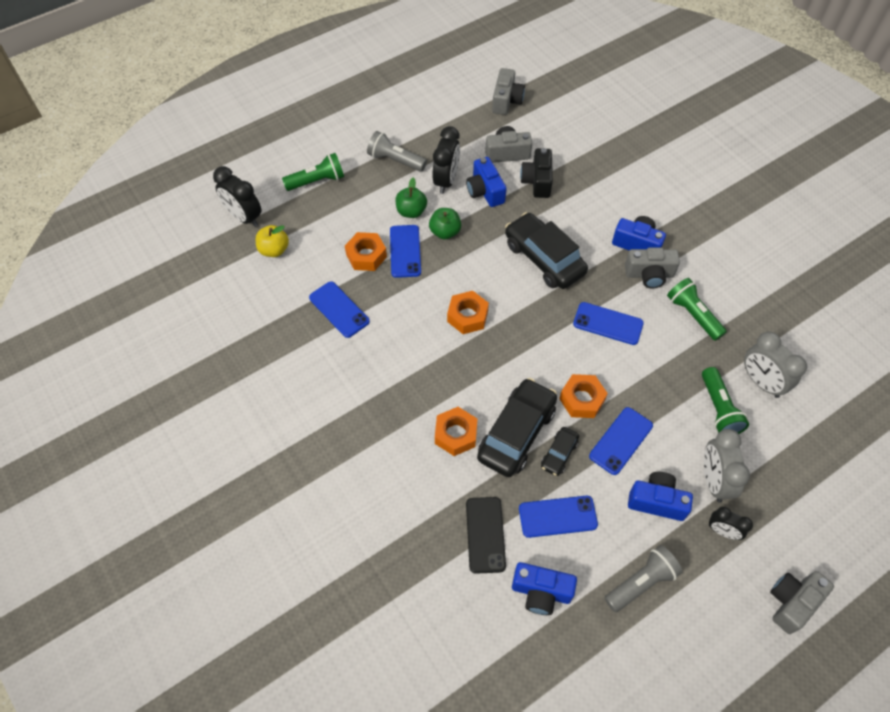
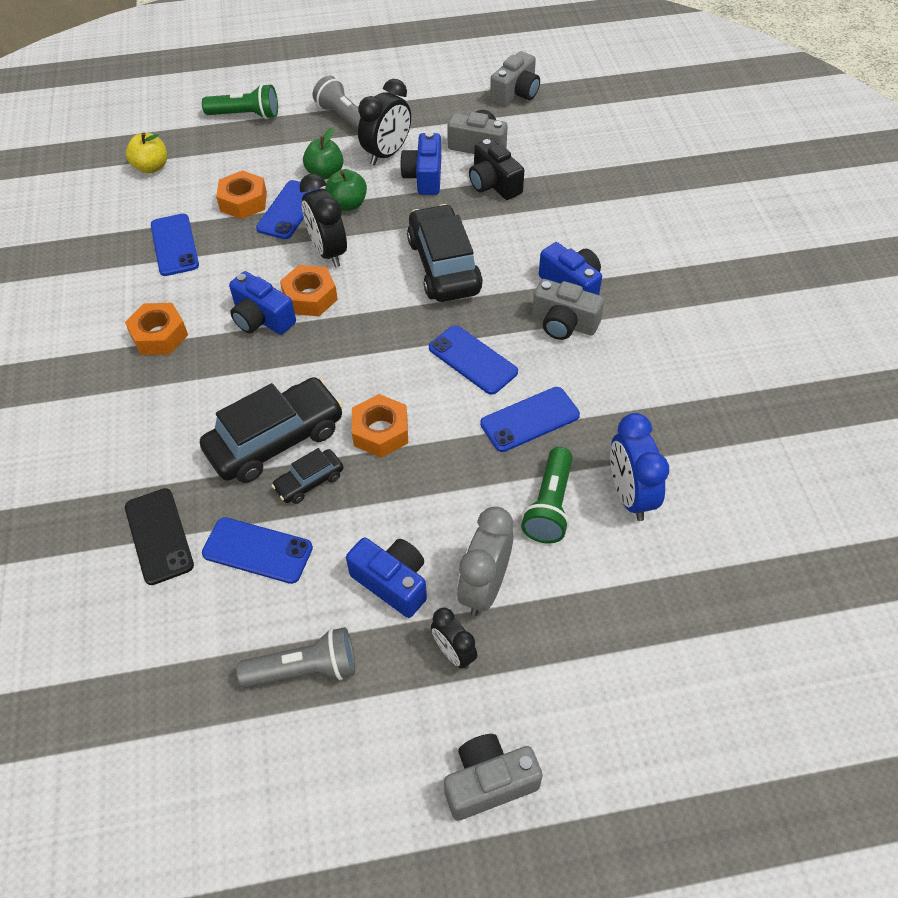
camera: 25 degrees right, 5 degrees down
(244, 217) = (145, 128): black clock -> black clock (328, 252)
(455, 434) = (205, 415): orange nut -> orange nut (159, 335)
(485, 534) = (159, 536): black phone -> black phone turned 45 degrees counterclockwise
(537, 181) = (494, 184): black camera -> black camera turned 60 degrees counterclockwise
(541, 592) = (176, 627): blue camera -> blue camera (262, 318)
(621, 441) = (396, 495): blue phone -> blue phone (529, 419)
(693, 315) = (590, 386): green flashlight -> none
(761, 382) = (630, 495): grey clock -> blue clock

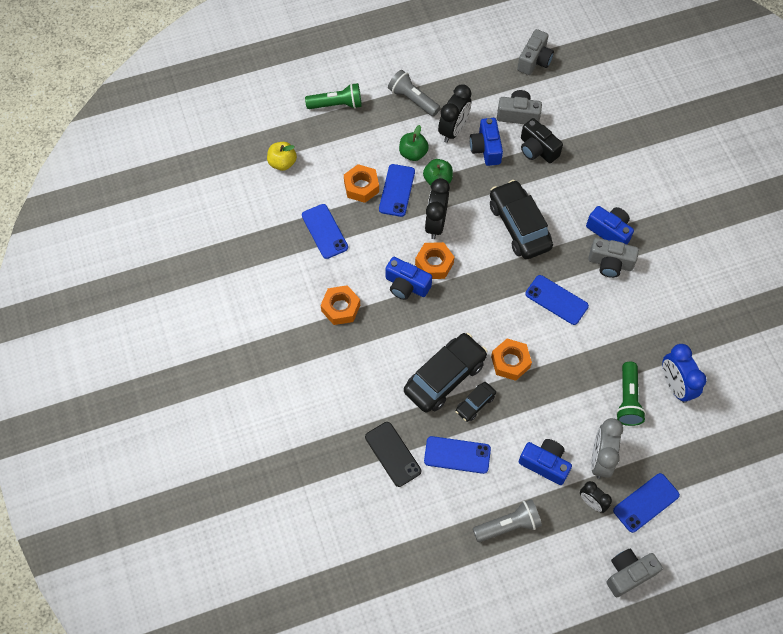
camera: 10 degrees left, 10 degrees up
(328, 252) = (435, 224): black clock -> black clock turned 45 degrees clockwise
(529, 419) = (603, 340): blue phone -> blue phone (646, 502)

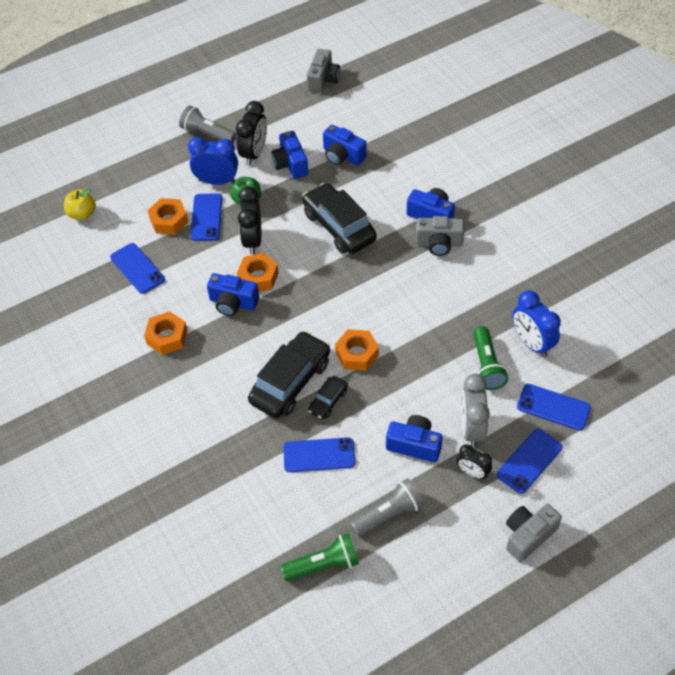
camera: 10 degrees left, 10 degrees down
(336, 104) = (130, 152): green flashlight -> green flashlight (323, 565)
(392, 454) = (249, 468): black phone -> none
(413, 153) = (217, 181): green apple -> blue clock
(518, 115) = (317, 129): grey camera -> none
(537, 149) = (342, 155): black camera -> blue camera
(556, 300) = (392, 287): blue phone -> blue phone (553, 407)

